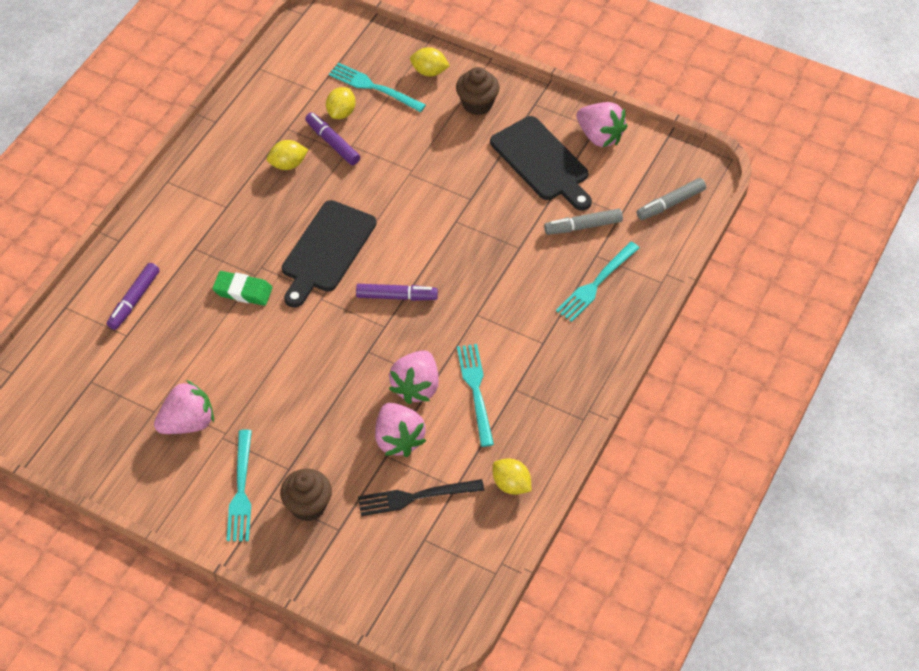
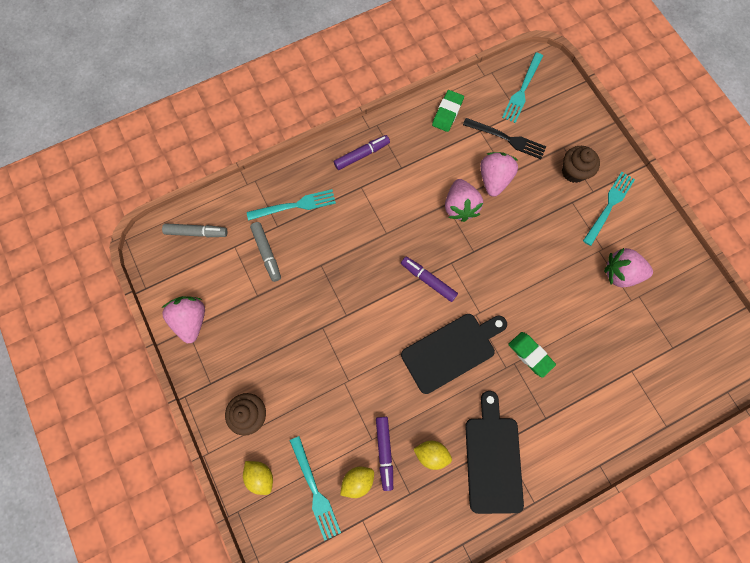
camera: 145 degrees left, 20 degrees up
(134, 300) = (613, 398): purple marker -> purple marker (362, 155)
(416, 387) = (460, 206): pink strawberry -> pink strawberry turned 120 degrees clockwise
(475, 389) = (425, 182): turquoise fork -> turquoise fork (522, 91)
(511, 485) = (447, 113): yellow lemon -> green eraser
(542, 162) = (249, 325): black cutting board -> black cutting board (493, 458)
(583, 226) = (267, 253): grey marker -> grey marker turned 45 degrees clockwise

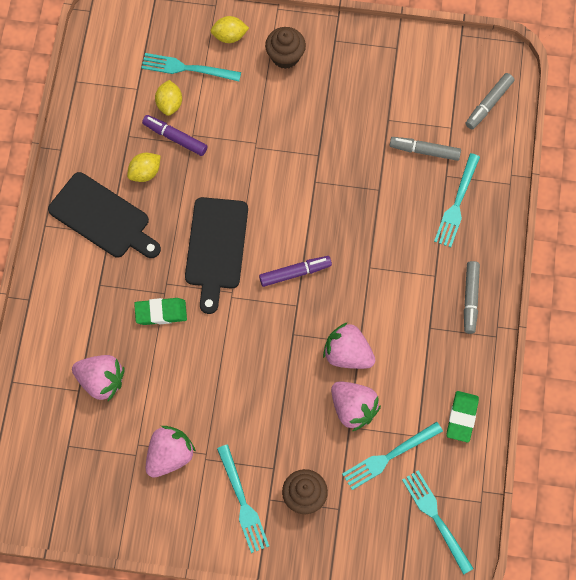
camera: 125 degrees right, 5 degrees down
(191, 320) = (404, 55): pink strawberry -> pink strawberry (101, 381)
(362, 155) = (470, 299): purple marker -> grey marker
(447, 113) = (462, 417): green eraser -> green eraser turned 45 degrees clockwise
(507, 139) = (388, 457): black fork -> turquoise fork

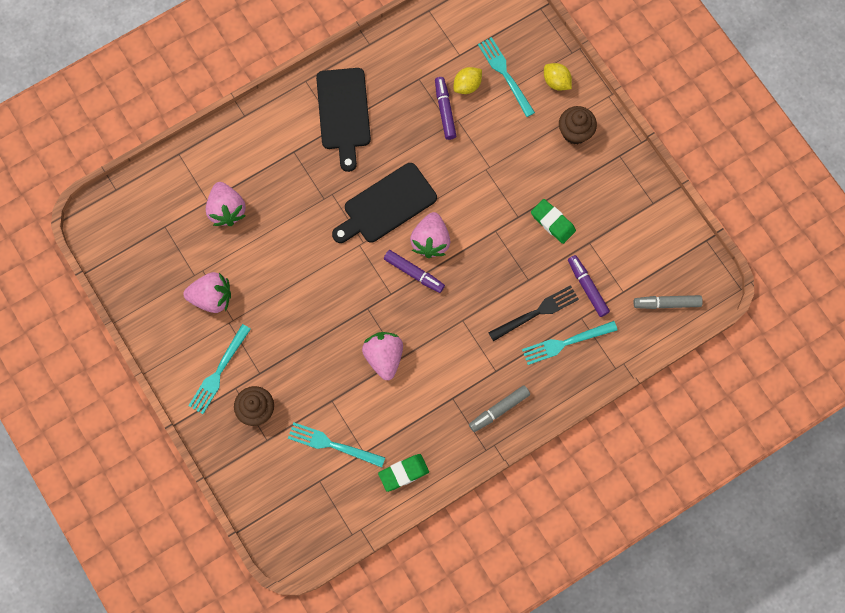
camera: 50 degrees right, 5 degrees up
(145, 173) = (401, 112): yellow lemon -> none
(161, 313) = (308, 208): green eraser -> green eraser (553, 222)
(353, 409) = (347, 393): pink strawberry -> pink strawberry (430, 241)
(412, 204) = (537, 312): none -> black fork
(424, 151) = (587, 287): grey marker -> purple marker
(435, 517) = (314, 511): turquoise fork -> none

